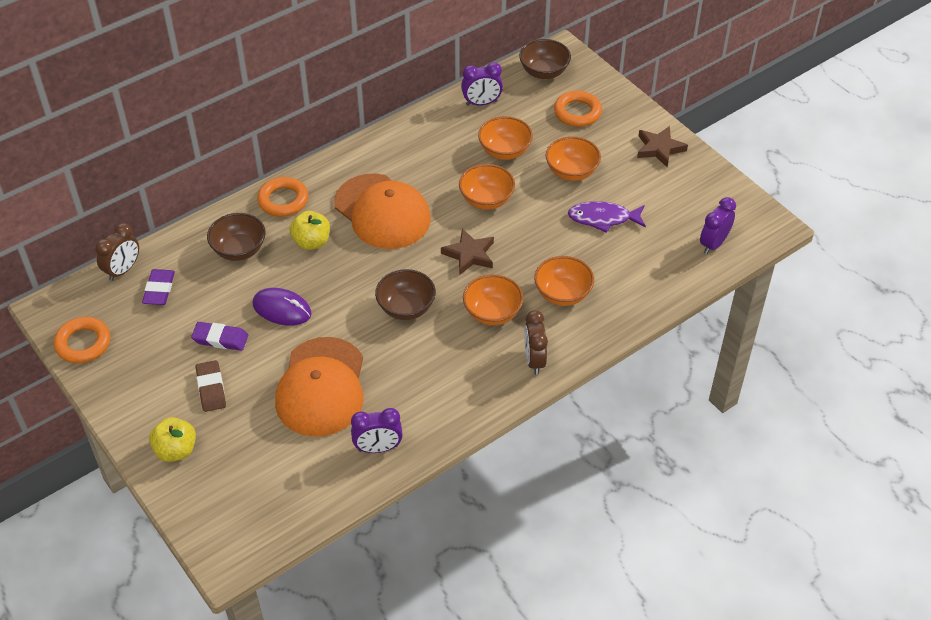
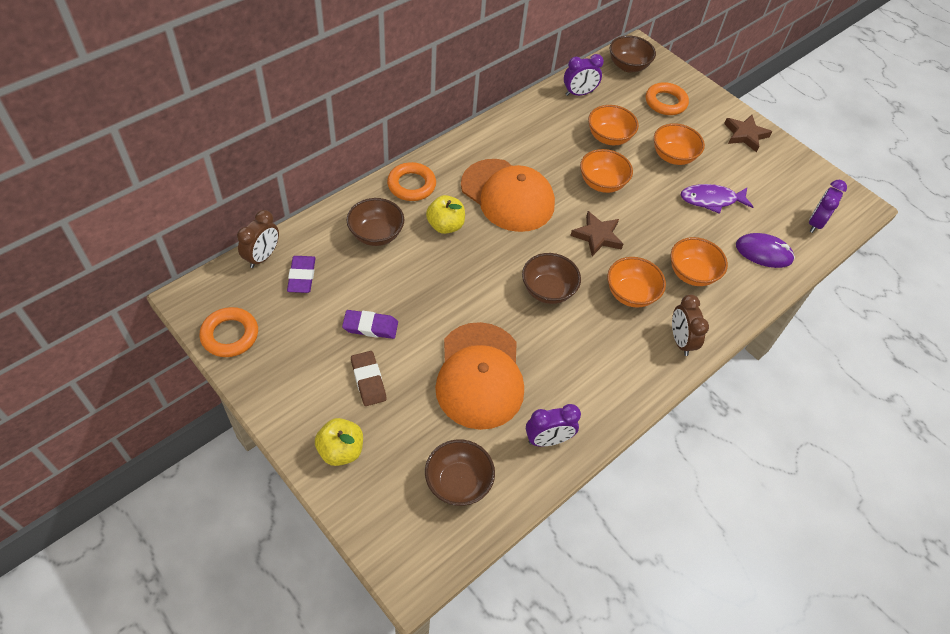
camera: 10 degrees left, 5 degrees up
(282, 309) = (427, 294): purple mouse -> purple mouse (763, 252)
(283, 482) = (458, 482): none -> brown bowl

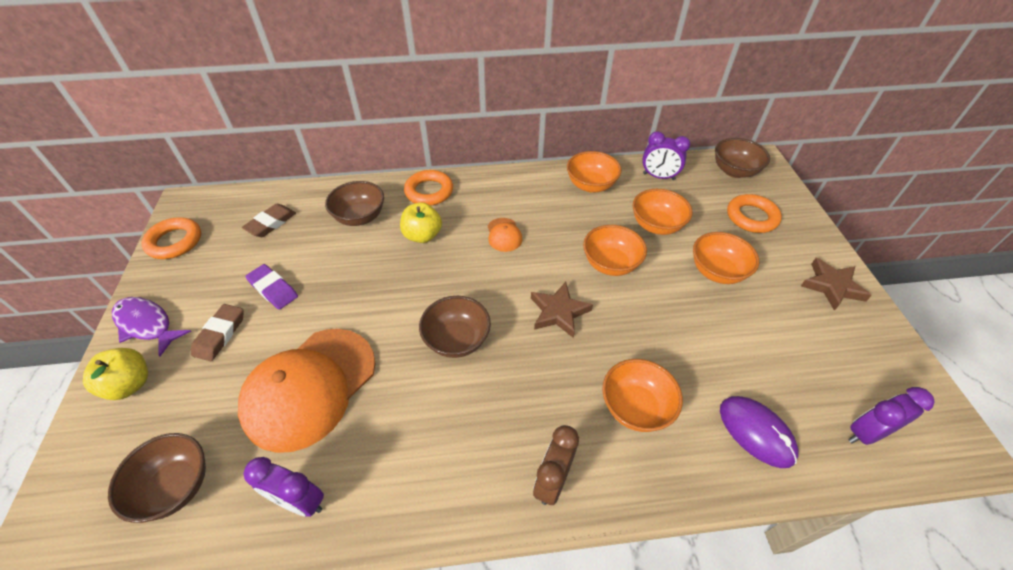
camera: 40 degrees right, 5 degrees down
(263, 257) = (262, 196): brown clock -> none
(302, 276) = (271, 223): purple eraser -> brown eraser
(507, 195) = (504, 235): orange cap -> orange cap, size x0.42
(630, 294) = (541, 391): orange bowl -> orange bowl (591, 185)
(711, 200) = (730, 337): purple fish -> purple fish (147, 324)

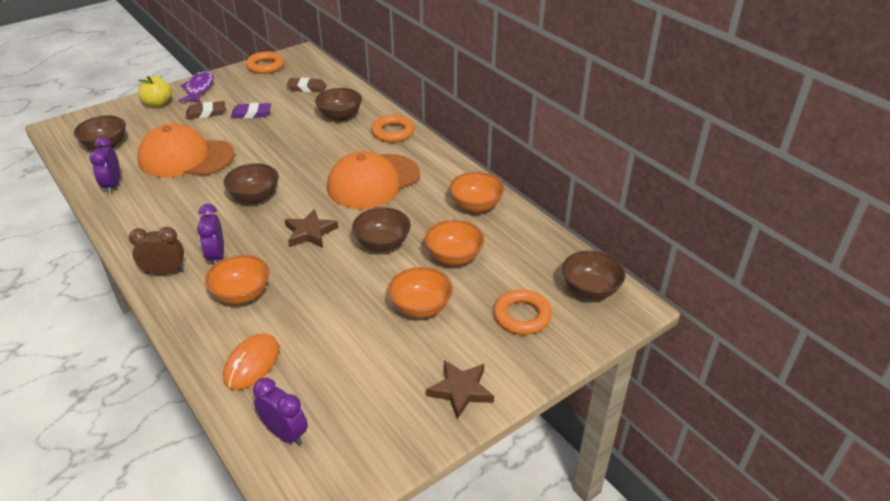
camera: 60 degrees right, 10 degrees down
(273, 289) = (251, 114): purple eraser -> purple eraser turned 75 degrees clockwise
(422, 235) = (342, 147): yellow apple -> none
(504, 235) = (373, 181): orange cap -> orange cap, size x2.39
(610, 264) = (382, 243): orange bowl -> brown bowl
(658, 176) = (528, 241): purple clock -> purple clock (216, 256)
(756, 432) = (252, 364): purple mouse -> orange mouse

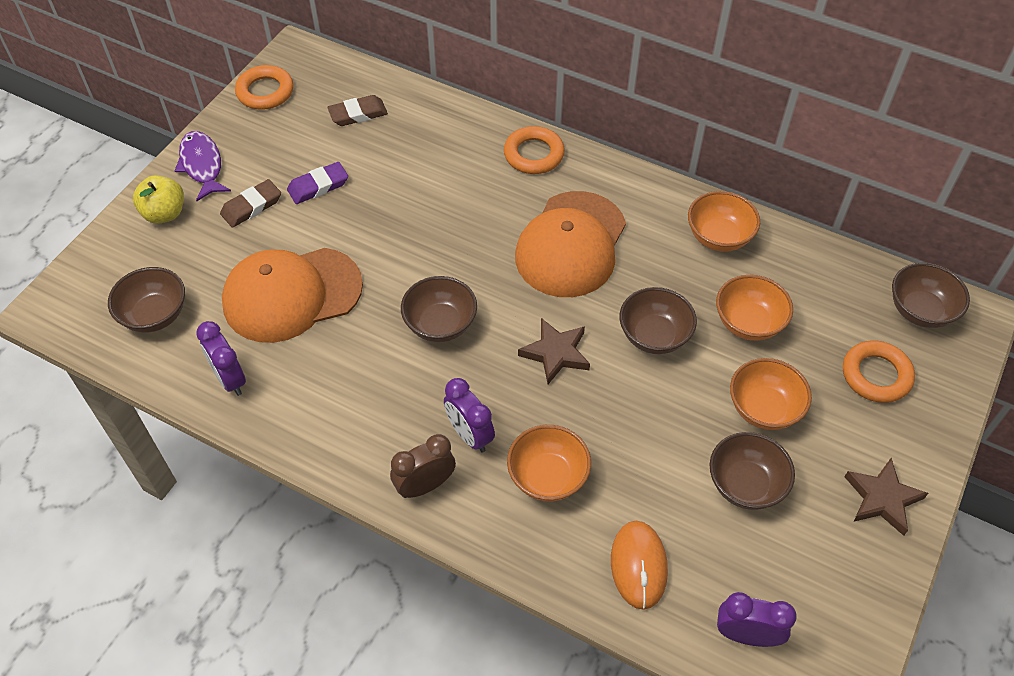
camera: 25 degrees left, 15 degrees up
(340, 116) = (443, 150): brown bowl -> brown bowl (745, 485)

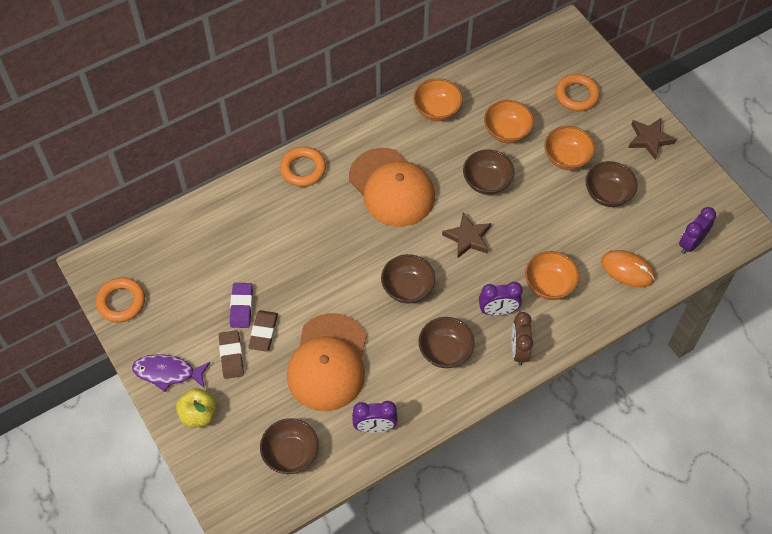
camera: 60 degrees left, 5 degrees up
(358, 114) = (189, 253): brown eraser -> brown eraser (263, 332)
(920, 311) = (549, 49): brown bowl -> brown bowl (445, 351)

